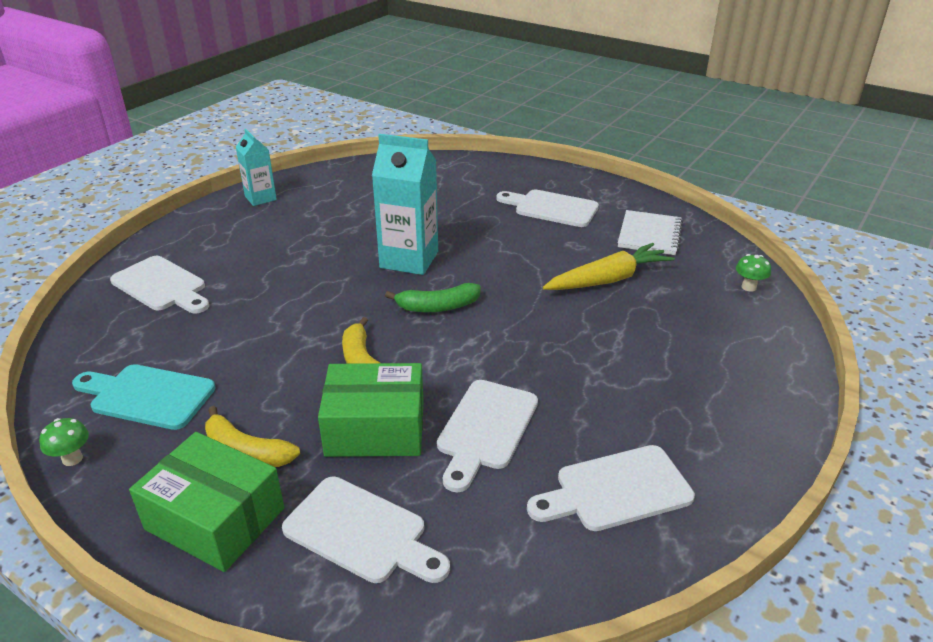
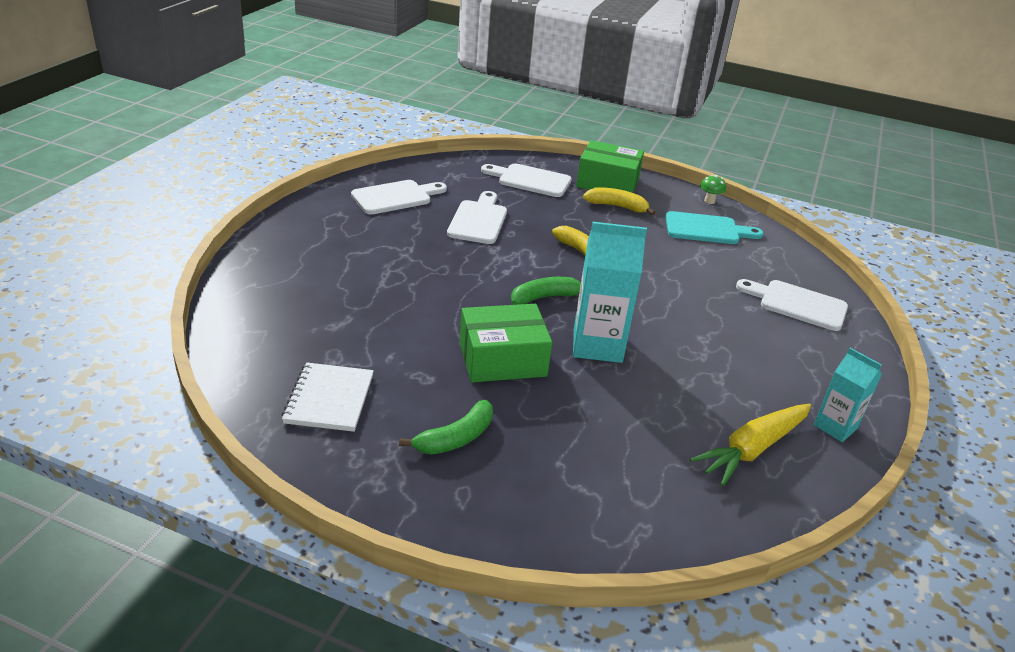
camera: 165 degrees right, 0 degrees up
(375, 428) = (548, 218): green box -> green box (502, 359)
(551, 208) = (455, 438): white cutting board -> green banana
(608, 280) = (388, 333): yellow carrot -> yellow carrot (753, 449)
(748, 287) = (241, 333): green mushroom -> none

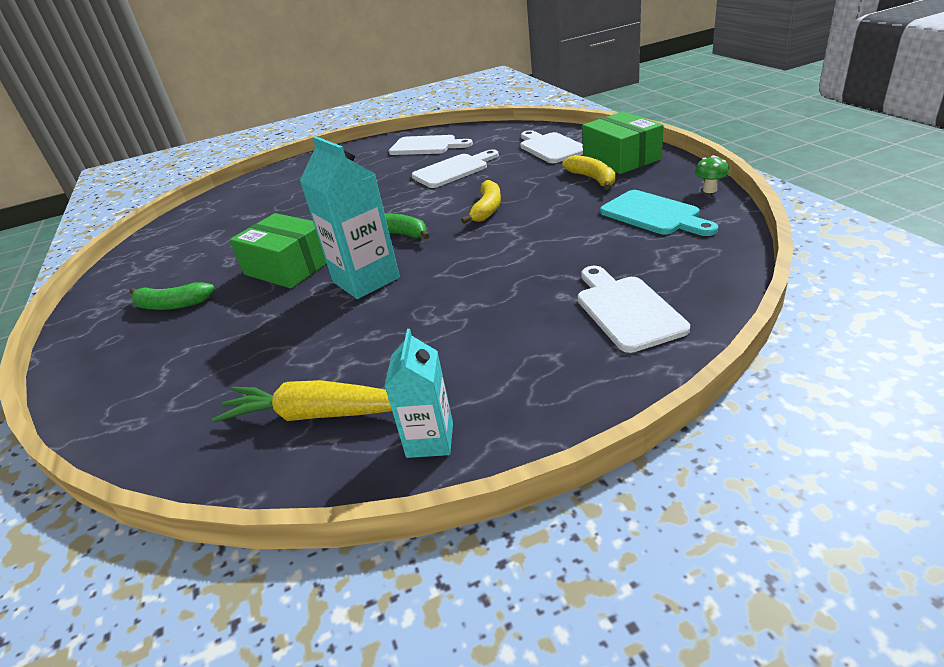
camera: 55 degrees right, 0 degrees up
(329, 399) = (168, 256): white notebook -> none

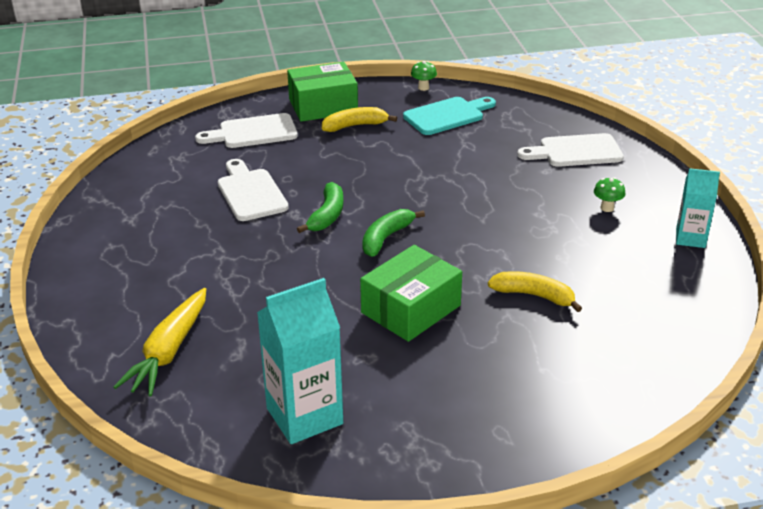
camera: 85 degrees left, 0 degrees up
(172, 305) = (448, 393): green banana -> green banana (327, 215)
(317, 414) = (657, 284): yellow carrot -> yellow carrot (169, 351)
(366, 280) = (469, 259): turquoise carton -> turquoise carton (304, 416)
(426, 146) = (146, 204): white cutting board -> none
(487, 209) = (372, 183): yellow banana -> yellow banana (534, 295)
(489, 353) = (607, 208): none -> green mushroom

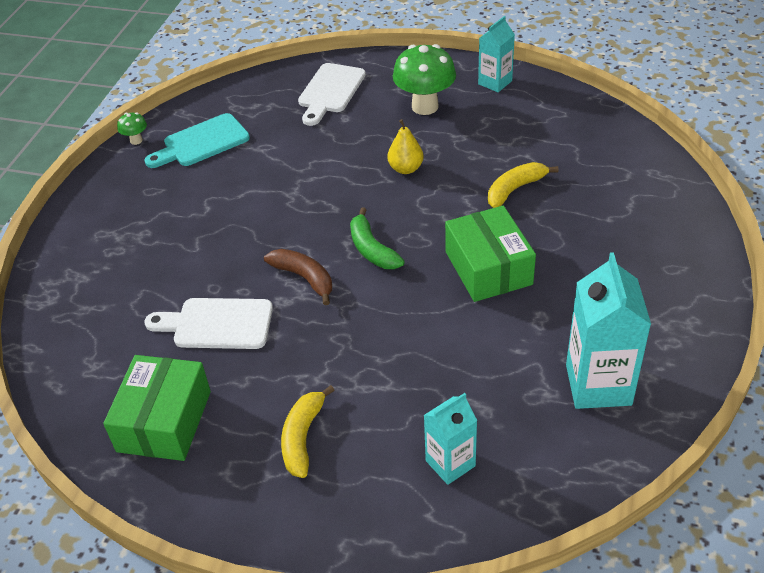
camera: 60 degrees left, 10 degrees up
(169, 351) = (450, 463): yellow carrot -> turquoise carton
(253, 132) = (99, 289): white cutting board -> none
(323, 106) = (99, 220): green box -> green box (164, 421)
(327, 215) = (304, 278): green banana -> brown banana
(355, 126) = (160, 209): yellow banana -> yellow banana (302, 437)
(447, 115) = (202, 143): turquoise cutting board -> turquoise cutting board turned 120 degrees counterclockwise
(506, 224) = (406, 169): none -> yellow pear
(607, 208) = (425, 107): green mushroom -> green mushroom, size x2.16

